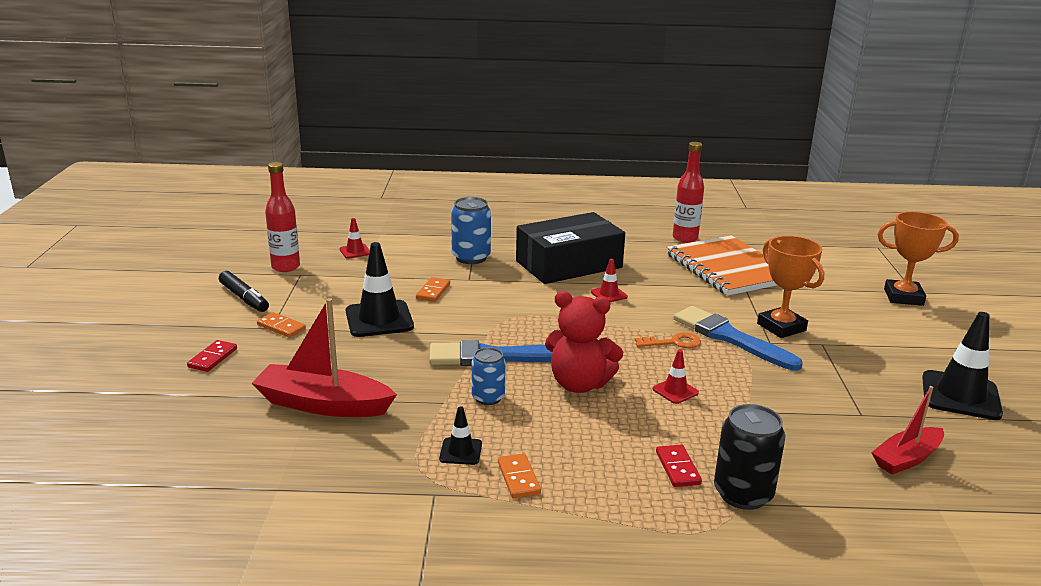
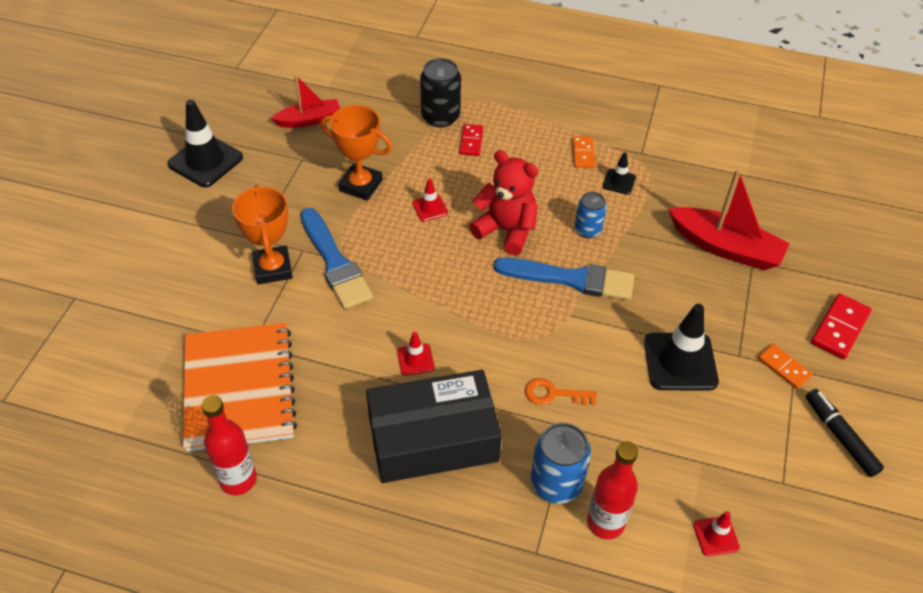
camera: 165 degrees left, 25 degrees up
(213, 358) = (839, 328): red domino -> red domino, size x1.51
(285, 267) = (806, 507): red bottle -> red bottle (605, 523)
(433, 291) = (616, 407): orange domino -> none
(673, 342) = (394, 267): orange key -> orange key (554, 394)
(903, 297) = (98, 291): orange trophy -> orange trophy (360, 185)

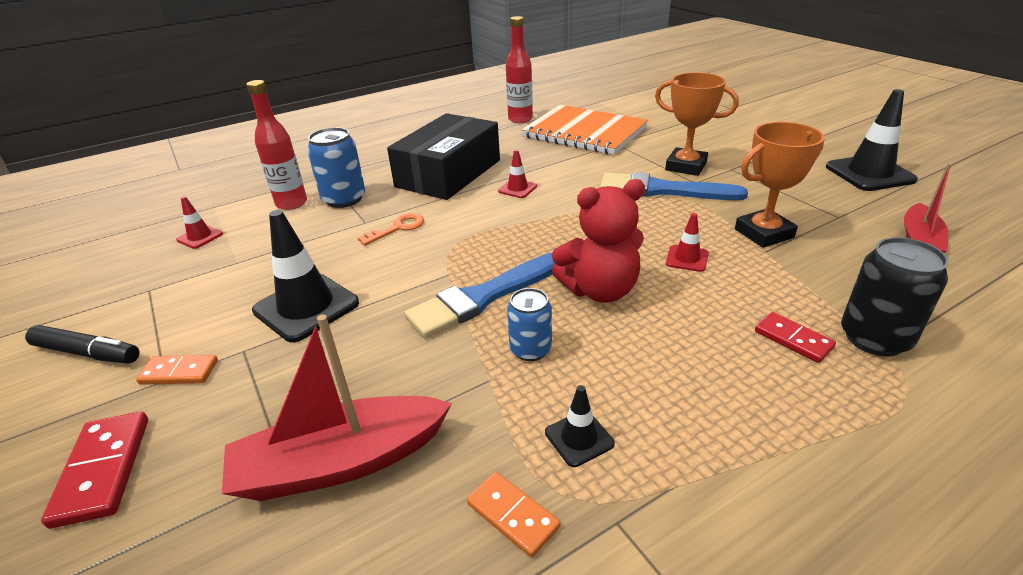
camera: 135 degrees right, 15 degrees down
(583, 154) = (677, 439): orange domino -> orange domino (512, 515)

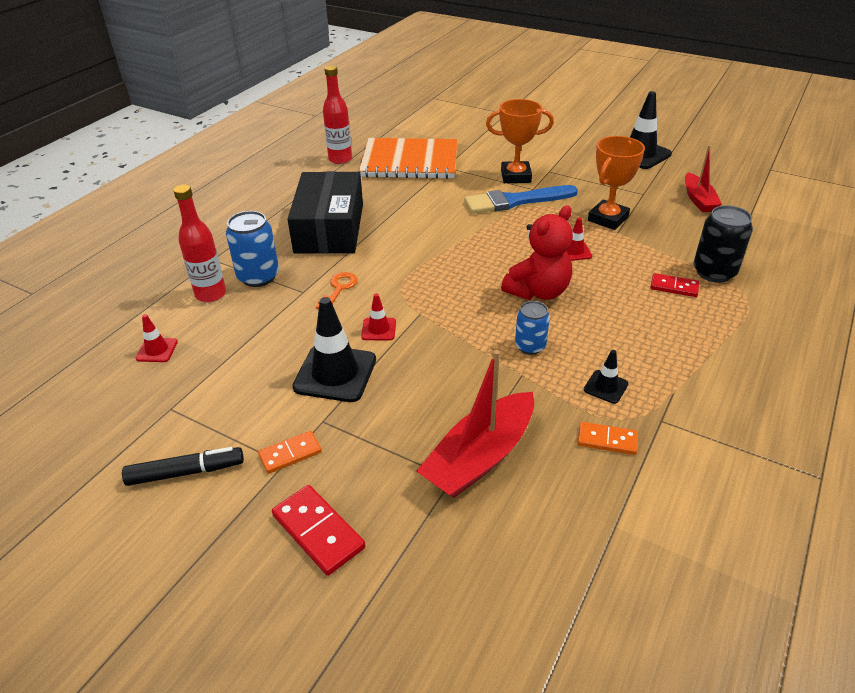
camera: 30 degrees left, 5 degrees up
(483, 297) = (464, 321): blue brush -> none
(517, 189) = (404, 228): red traffic cone -> red traffic cone (378, 329)

